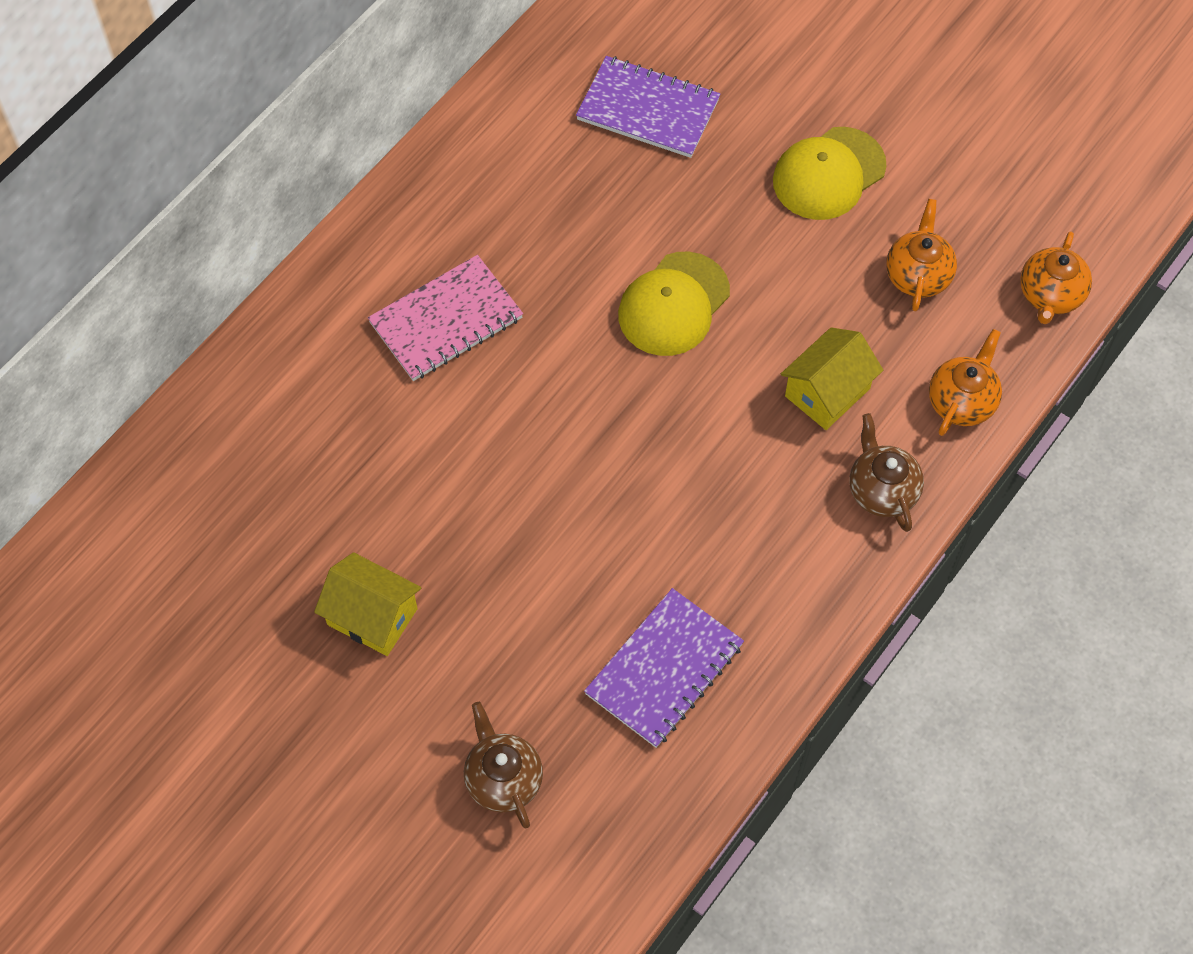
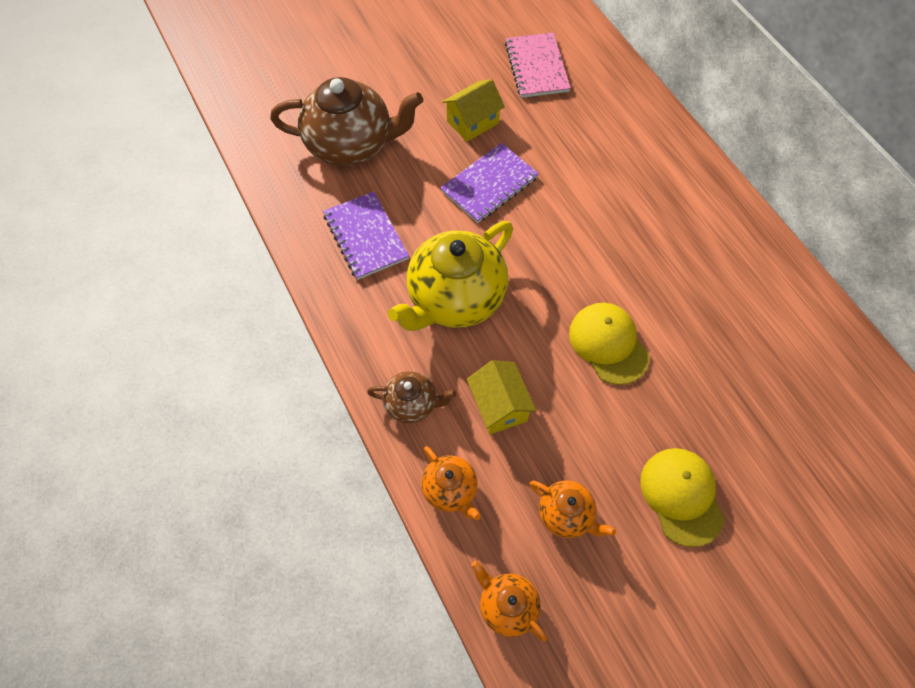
camera: 115 degrees right, 0 degrees up
(446, 320) = (648, 217): pink notebook -> pink notebook (537, 67)
(503, 779) = (351, 145): brown teapot -> brown teapot, size x2.00
(648, 110) = (782, 397): purple notebook -> purple notebook (489, 184)
(704, 506) = (455, 299): none -> yellow teapot

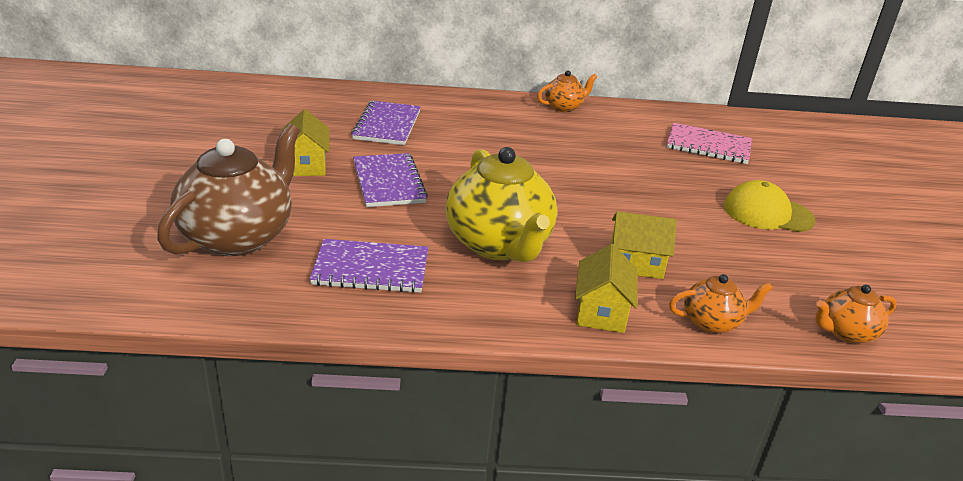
camera: 65 degrees left, 30 degrees down
(412, 404) = (601, 311): brown teapot -> yellow house
(537, 67) = (288, 117): pink notebook -> pink notebook (708, 146)
(566, 515) = (764, 269): orange teapot -> orange teapot (564, 107)
(583, 133) = (387, 125): none -> purple notebook
(608, 344) = (609, 191): yellow cap -> none

